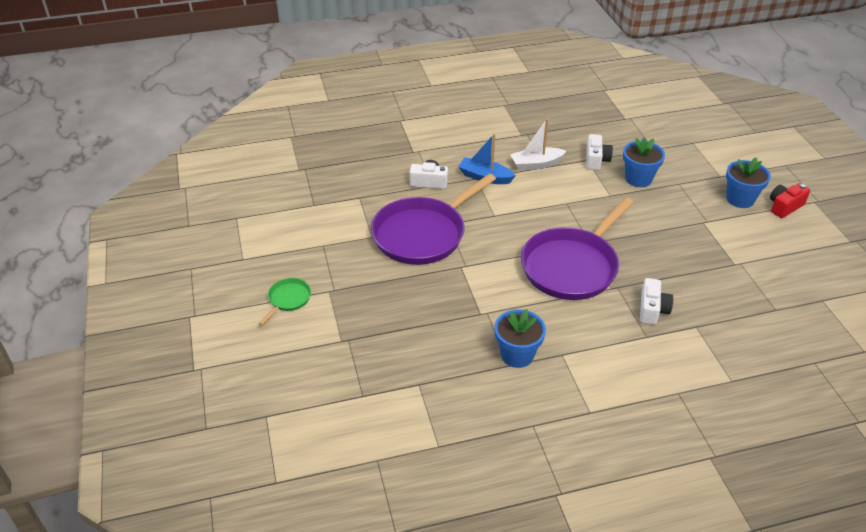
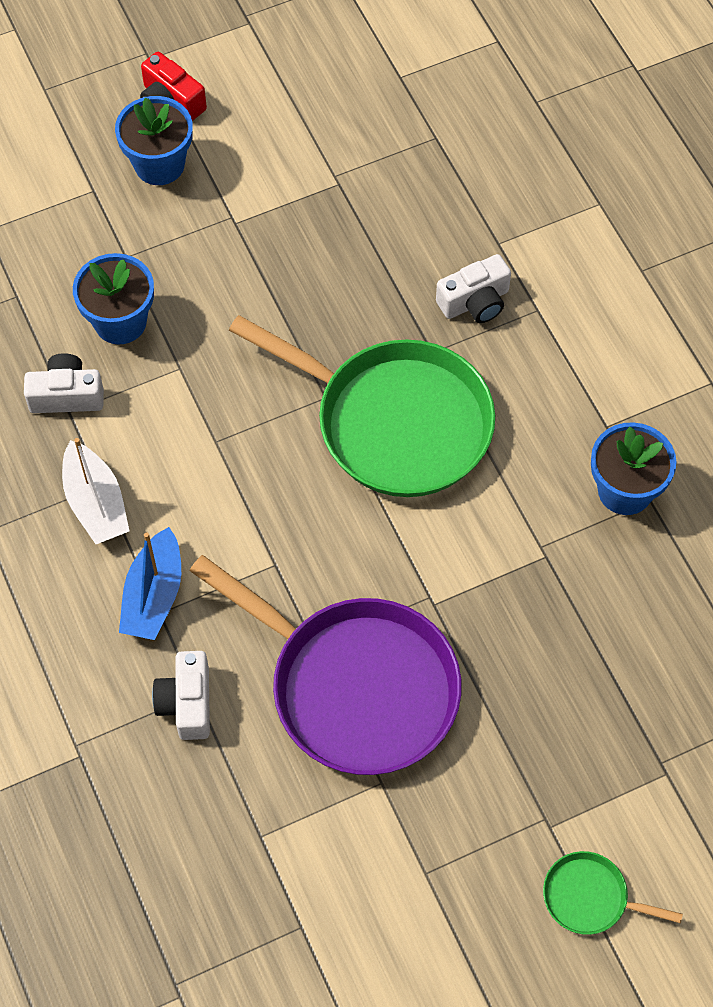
camera: 100 degrees left, 20 degrees up
(572, 266) = (394, 422): purple pan -> green pan
(652, 309) = (475, 302): white camera -> white camera turned 150 degrees clockwise

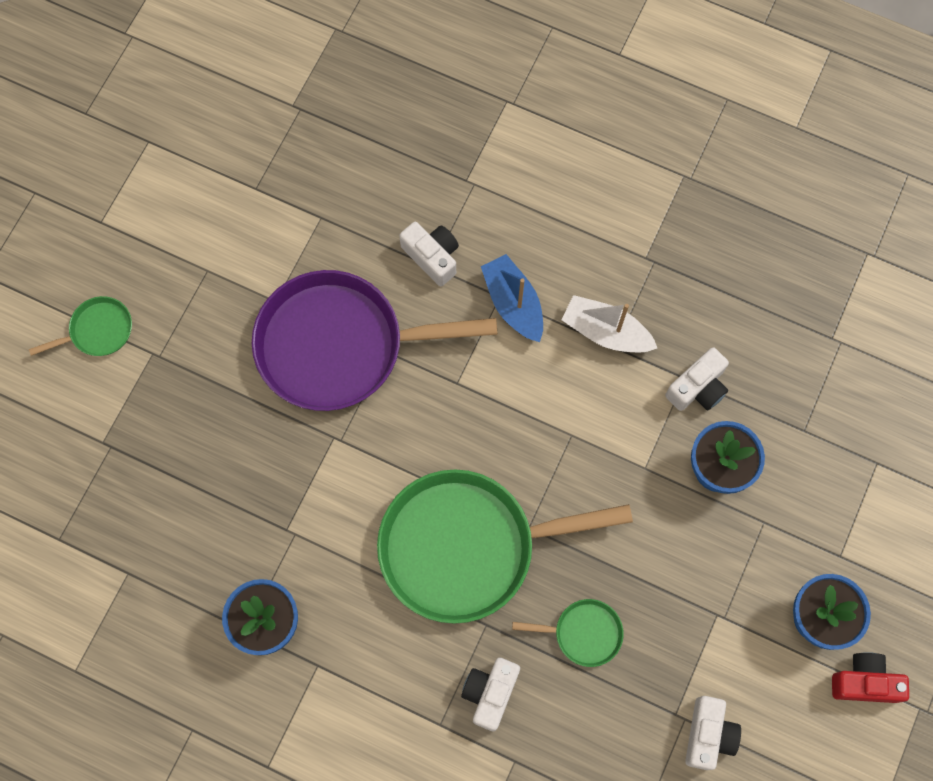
camera: 140 degrees right, 10 degrees up
(327, 154) = (708, 735): none -> white camera
(357, 288) = (583, 633): none -> green pan

